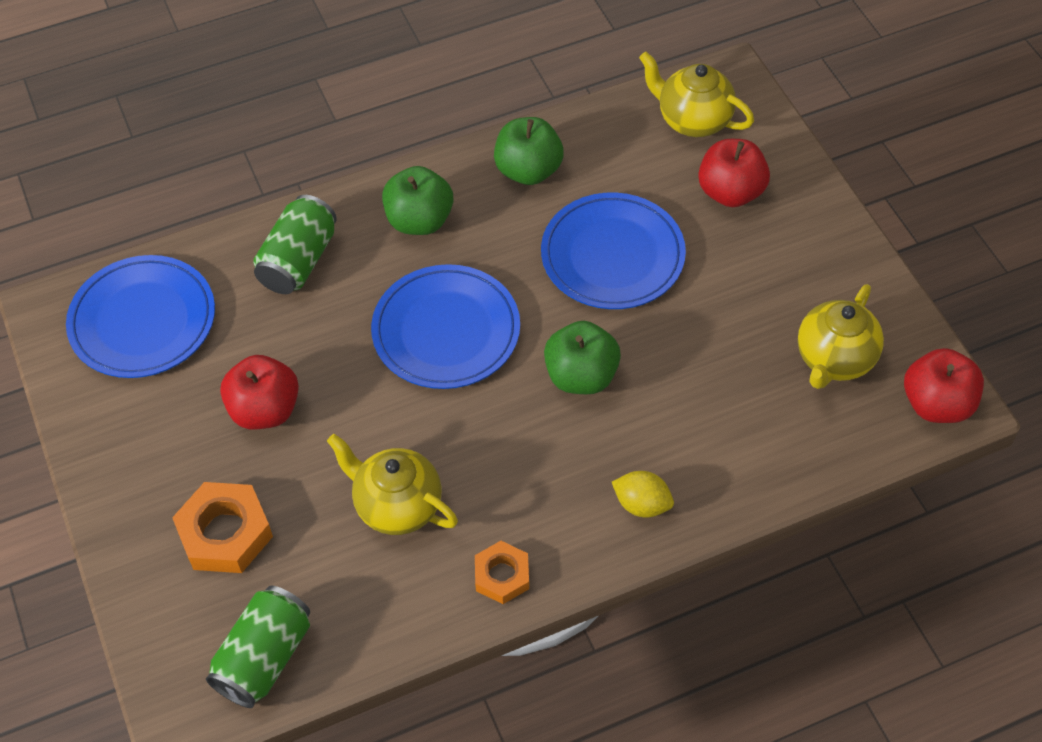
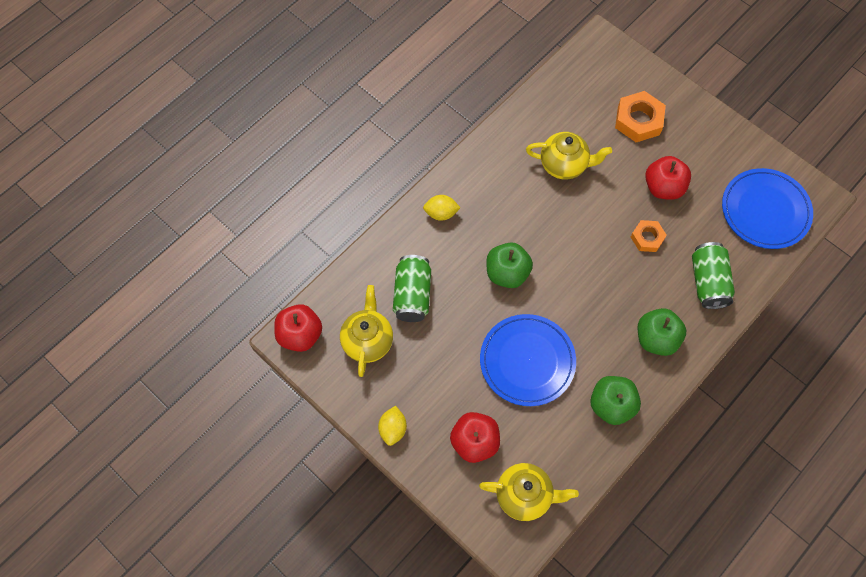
camera: 155 degrees right, 10 degrees up
(264, 657) = (582, 75): green can -> green can (412, 295)
(446, 331) = (596, 271): blue plate -> none
(502, 576) = (493, 151): orange nut -> orange nut (647, 238)
(836, 242) = (393, 429): none -> yellow lemon

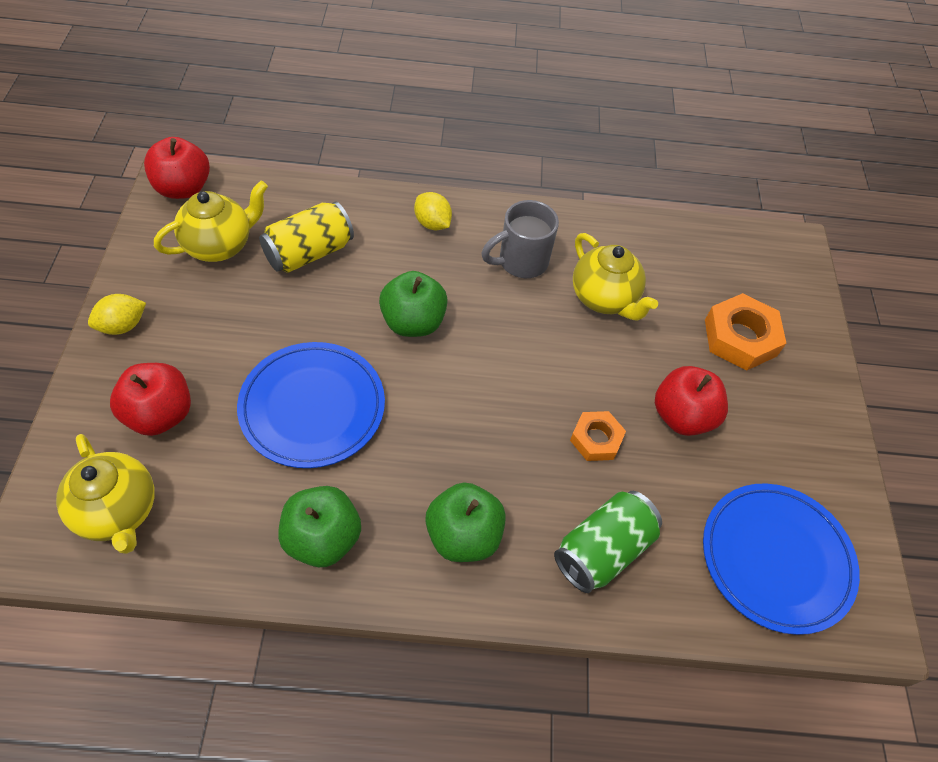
camera: 45 degrees right, 10 degrees down
(412, 295) = (309, 253): green can -> yellow can
(506, 187) = (521, 262): none -> grey mug

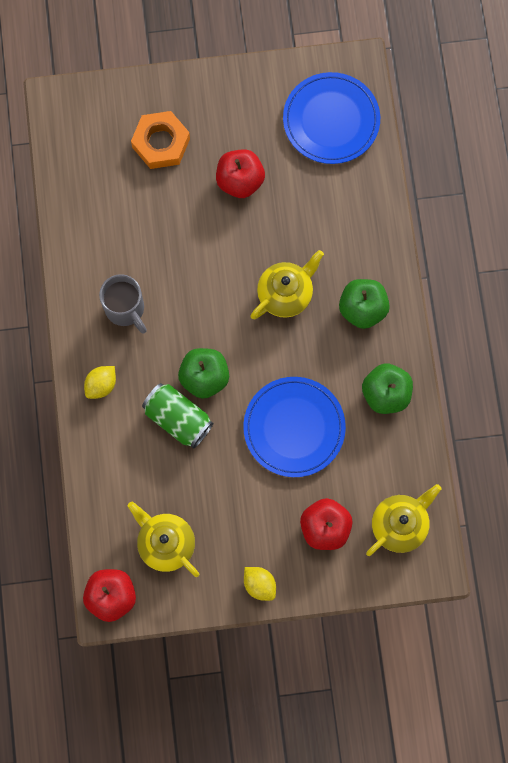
camera: 95 degrees left, 20 degrees up
(309, 253) = (156, 472): yellow can -> none
(596, 439) = (272, 236): orange nut -> none
(602, 550) = (351, 224): green can -> green can (178, 419)
(604, 298) = (147, 243): yellow teapot -> yellow teapot (285, 294)

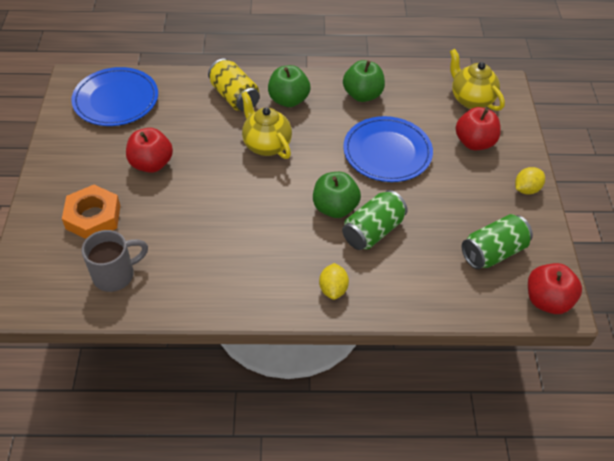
camera: 85 degrees left, 25 degrees down
(101, 385) = (333, 289): yellow lemon -> yellow lemon turned 45 degrees clockwise
(125, 309) = (257, 261): grey mug -> grey mug (115, 275)
(166, 543) = (493, 252): yellow teapot -> green can
(358, 247) = (234, 97): none -> yellow can

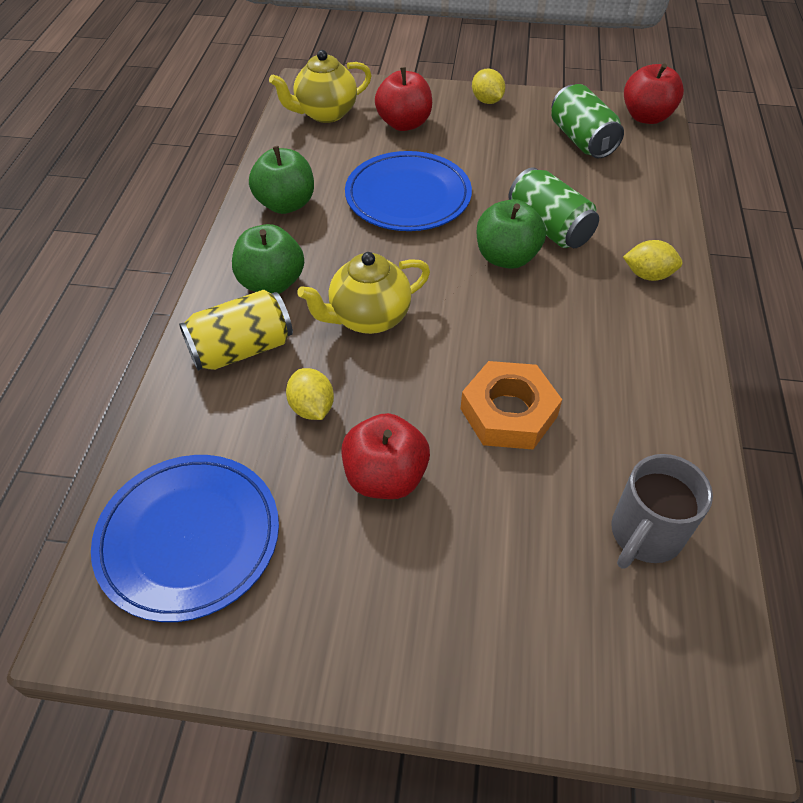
camera: 80 degrees left, 0 degrees up
(93, 217) = (511, 575): orange nut -> orange nut (508, 412)
(115, 275) = (644, 535): grey mug -> grey mug turned 120 degrees counterclockwise
(195, 130) = (312, 408): none -> yellow lemon

